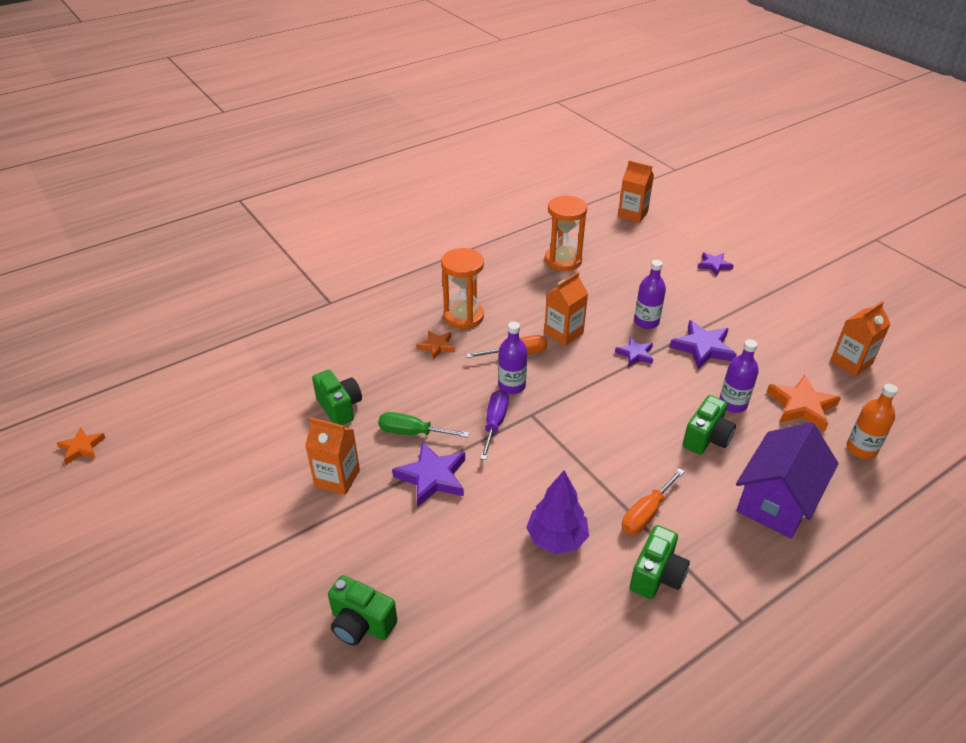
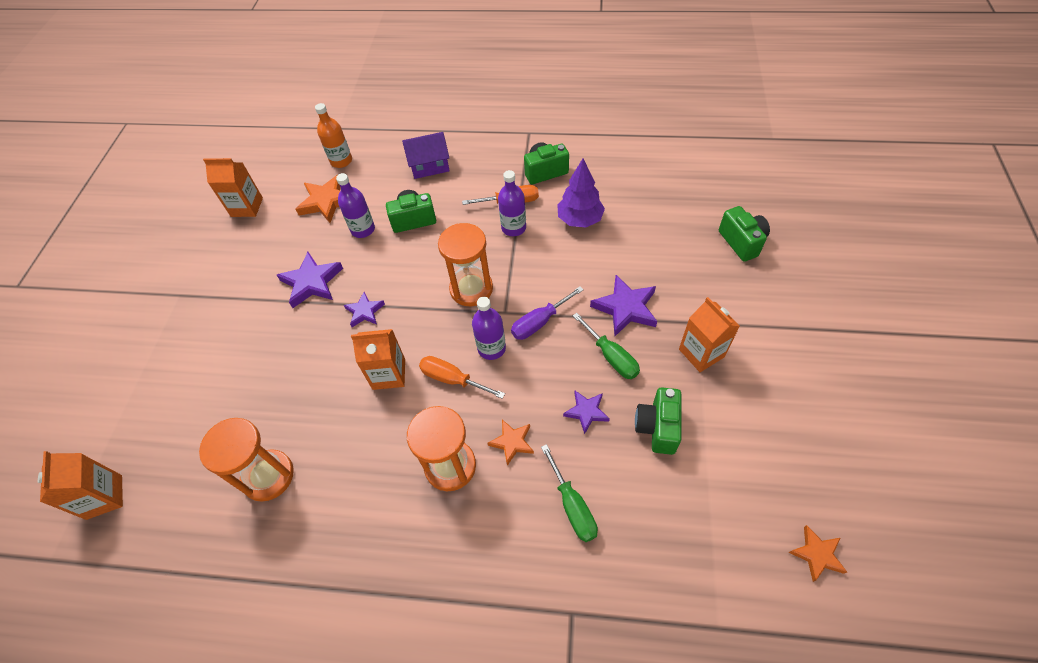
camera: 135 degrees left, 15 degrees up
(82, 447) = (953, 555): orange star -> orange star (817, 554)
(367, 339) = (572, 506): none -> green screwdriver
(579, 415) = (471, 289): none -> orange hourglass
(646, 322) = (312, 336): purple bottle -> purple bottle (513, 228)
(714, 265) = (167, 356): purple star -> purple star (586, 412)
(777, 500) = (429, 166): purple house -> purple house, size x0.66

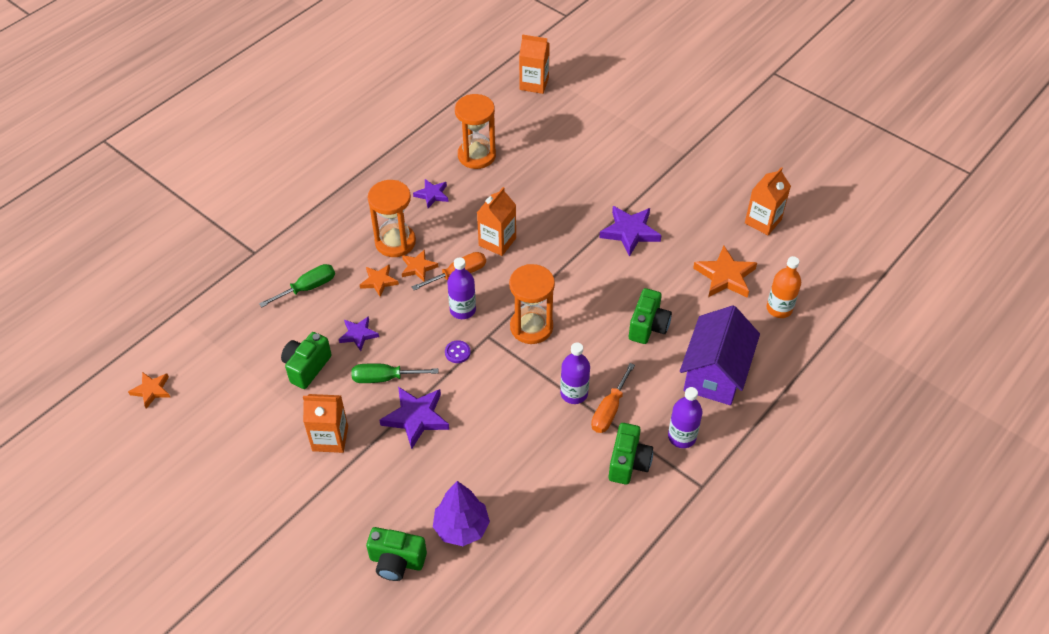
camera: 120 degrees right, 5 degrees down
(363, 229) = (665, 287): purple bottle -> purple bottle (682, 437)
(365, 311) = (569, 252): purple star -> purple star (432, 195)
(429, 166) = (715, 373): purple house -> purple house, size x1.52
(468, 419) = (418, 267): none -> orange star
(539, 322) = (457, 352): purple screwdriver -> purple button
(572, 506) = (308, 288): green screwdriver -> green screwdriver turned 135 degrees clockwise
(580, 220) = (539, 450): purple tree -> purple tree (461, 528)
(657, 427) = (307, 367): green camera -> green camera turned 105 degrees counterclockwise

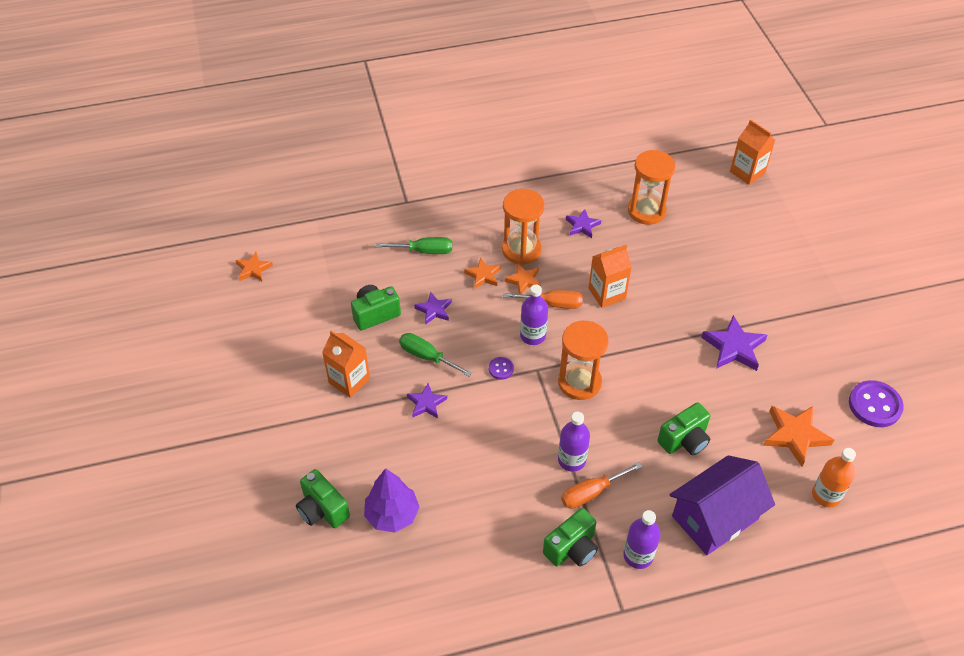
camera: 35 degrees right, 0 degrees up
(416, 418) = (426, 403): purple star -> purple star, size x0.61
(763, 221) = (874, 405): orange carton -> purple button

